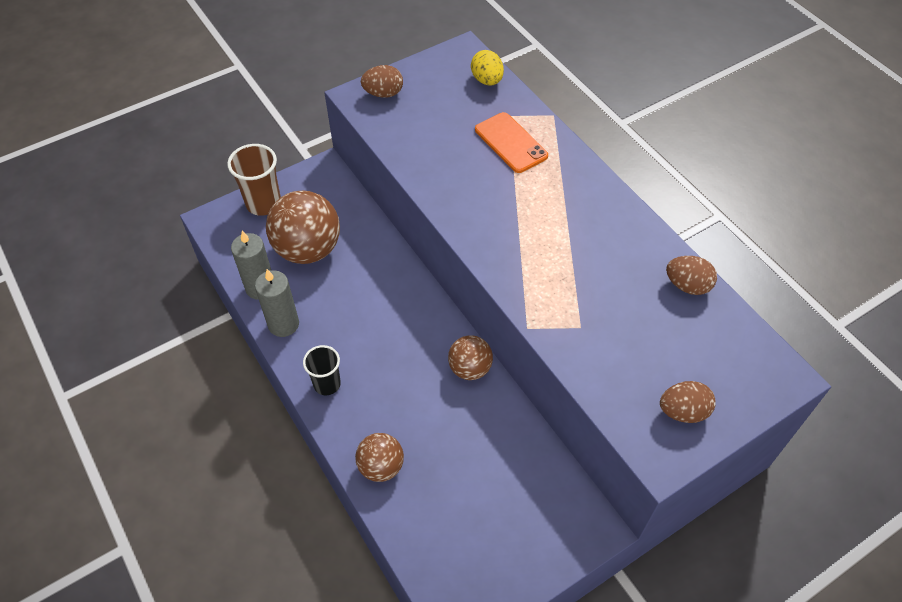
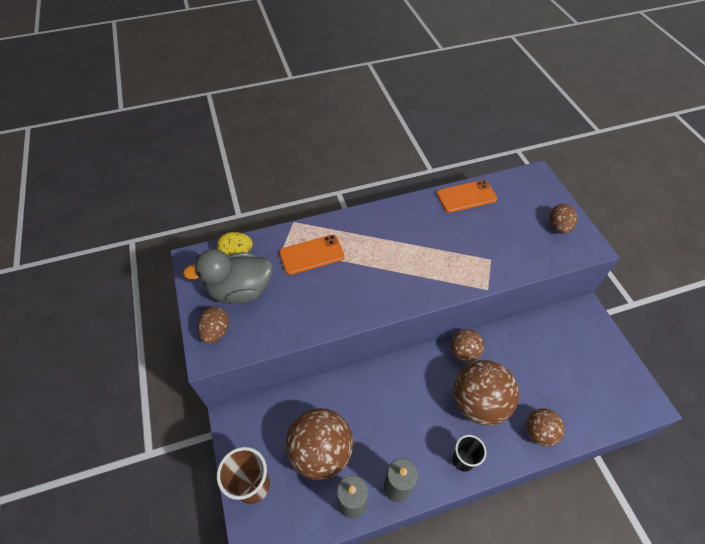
camera: 75 degrees left, 0 degrees up
(403, 393) = (478, 403): none -> brown ball
(439, 97) = (240, 290): none -> grey duck
(687, 285) = (466, 196): brown egg -> orange phone

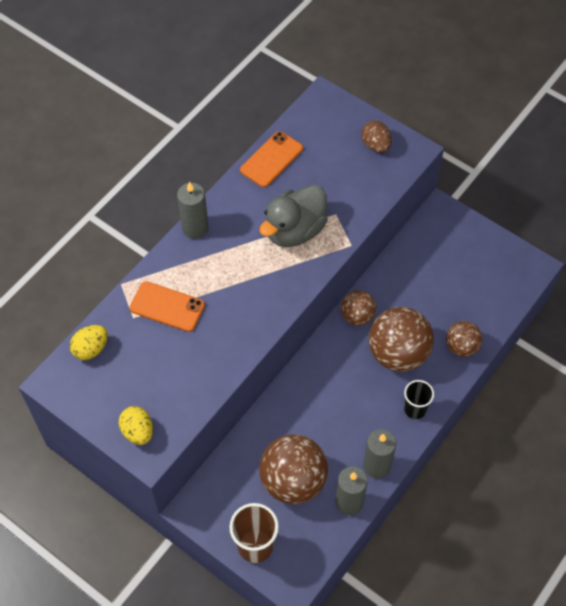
camera: 35 degrees left, 5 degrees up
(216, 331) = (138, 432): brown egg -> yellow egg
(240, 290) = (127, 382): grey duck -> grey duck (294, 230)
(312, 255) = (167, 307): orange phone -> orange phone turned 75 degrees clockwise
(374, 213) = (195, 228): none -> grey candle

